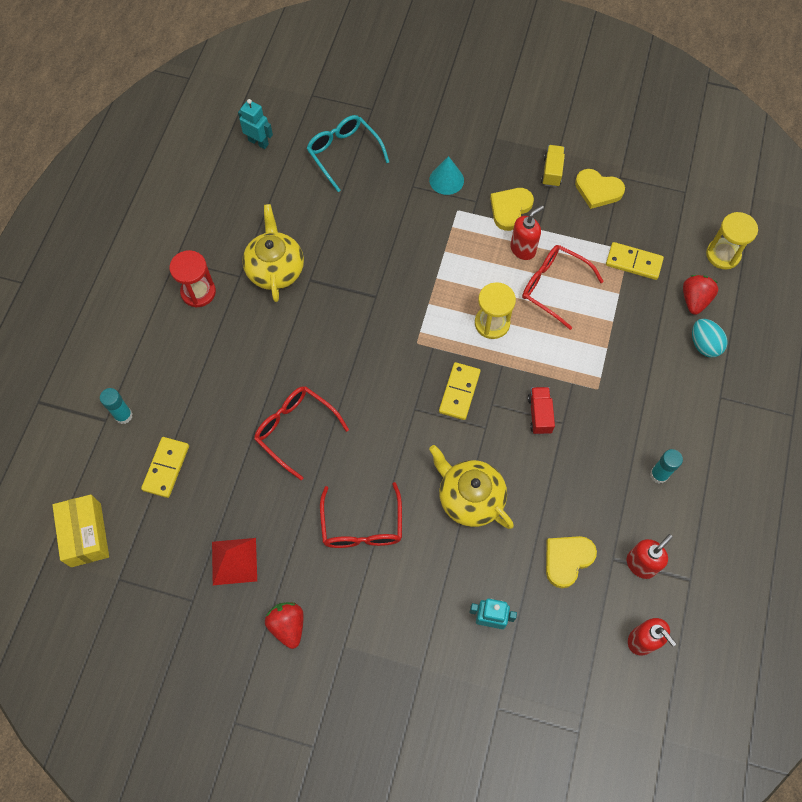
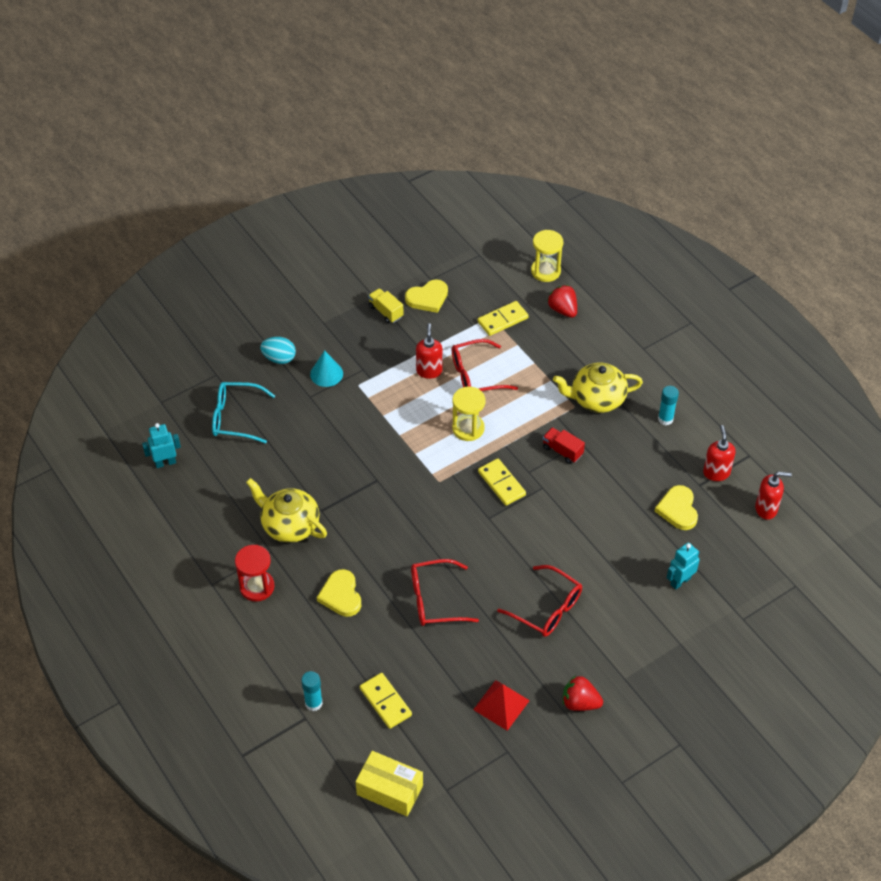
camera: 50 degrees left, 15 degrees down
(470, 498) = (585, 532): yellow teapot -> yellow teapot (597, 399)
(510, 209) = (390, 355): yellow heart -> yellow heart (341, 595)
(704, 345) = (599, 329): turquoise egg -> turquoise egg (279, 358)

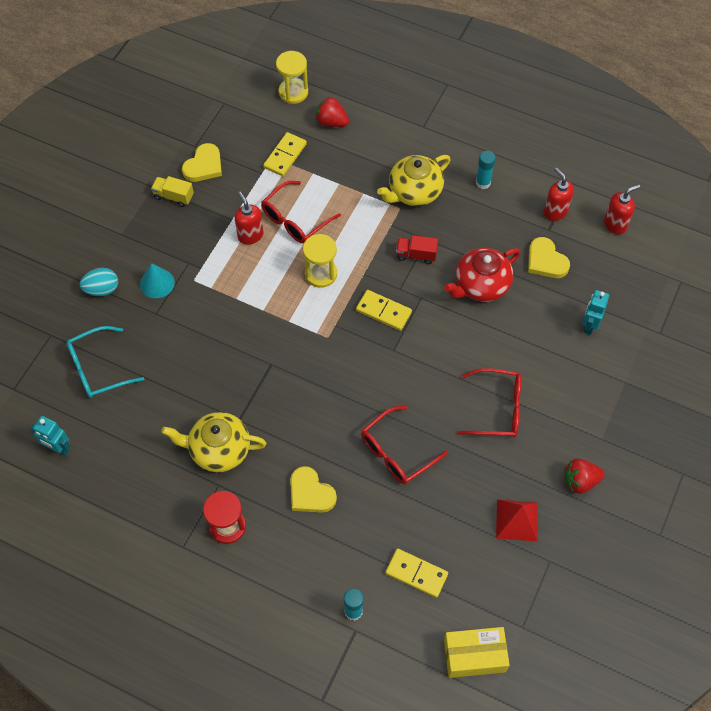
camera: 30 degrees left, 10 degrees up
(165, 463) = (58, 448): turquoise robot -> turquoise robot turned 105 degrees counterclockwise
(603, 502) = (481, 285): none -> red teapot

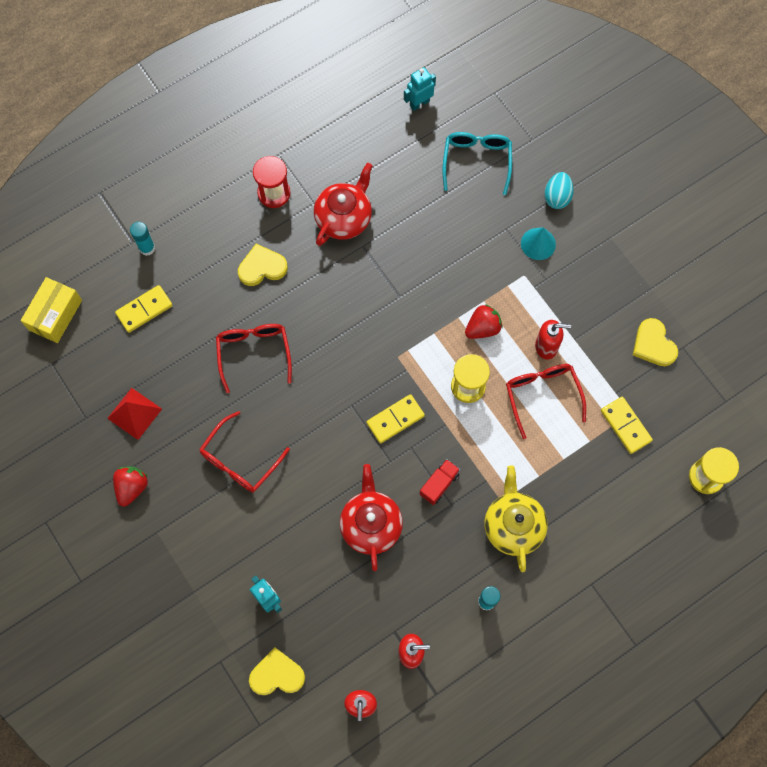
camera: 120 degrees right, 10 degrees up
(173, 196) = (630, 301): yellow truck -> none
(219, 449) = (344, 218): yellow teapot -> red teapot
(331, 122) = (646, 494): red strawberry -> red strawberry (482, 328)
(546, 261) = (361, 604): yellow heart -> yellow heart (277, 674)

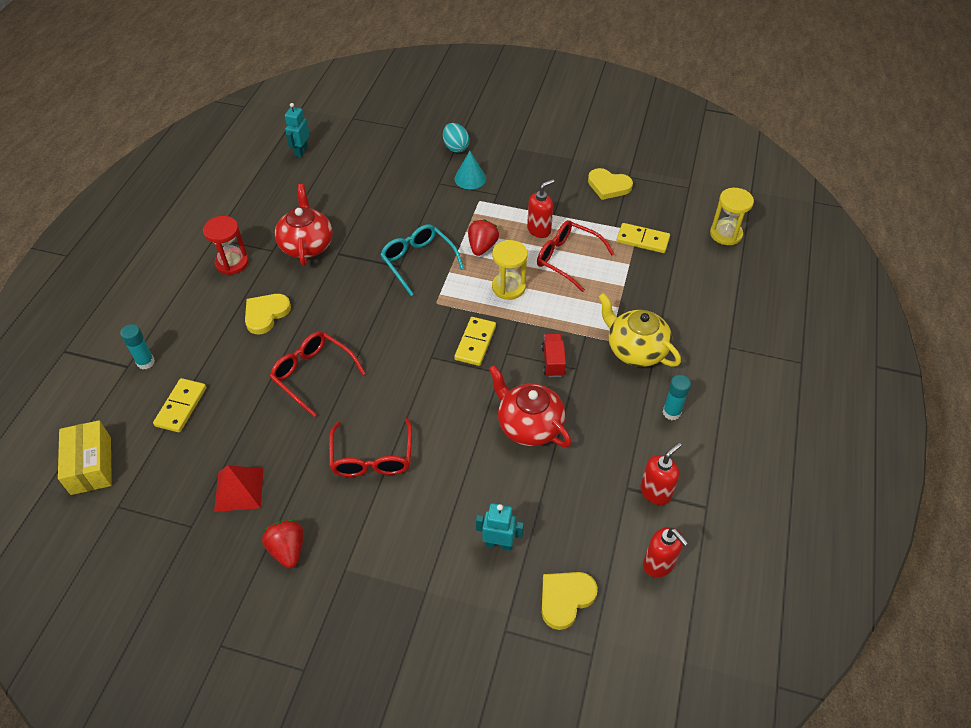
camera: 40 degrees left, 20 degrees down
(476, 162) = (378, 160): turquoise glasses -> turquoise glasses (418, 262)

